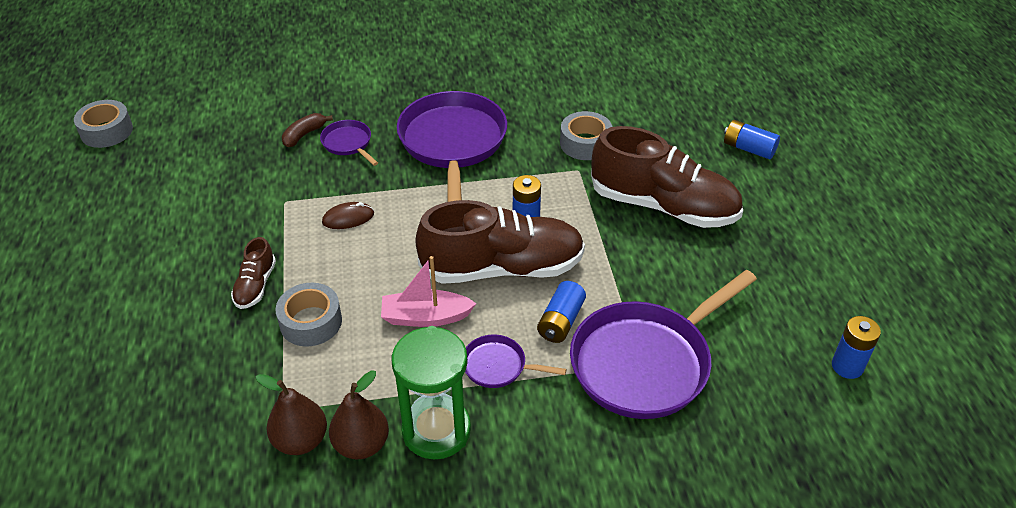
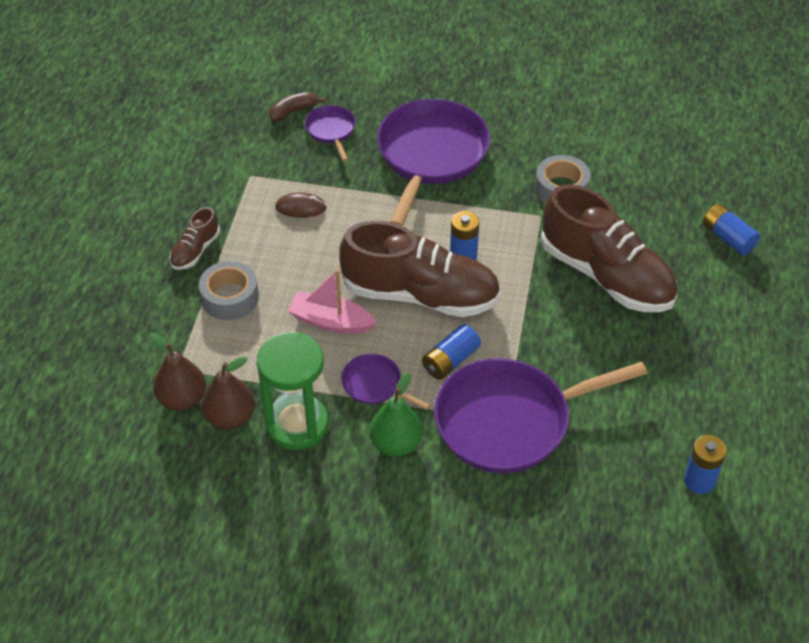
camera: 20 degrees right, 5 degrees up
(106, 131) = (118, 63): grey tape -> none
(547, 419) = (396, 444): none -> green pear

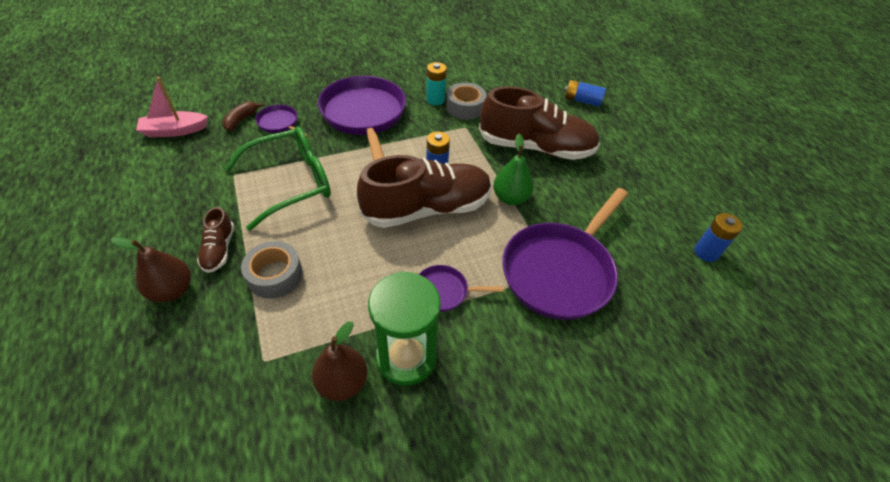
camera: 35 degrees left, 0 degrees up
(182, 399) = (285, 388): brown pear -> brown pear (172, 290)
(301, 207) = (291, 183): brown mouse -> green glasses
(331, 322) = (374, 257): pink boat -> pink boat (174, 131)
(396, 444) = (496, 331): green pear -> green pear (510, 198)
(450, 360) = (485, 246): blue battery -> none
(531, 165) = (435, 100): none -> turquoise battery

